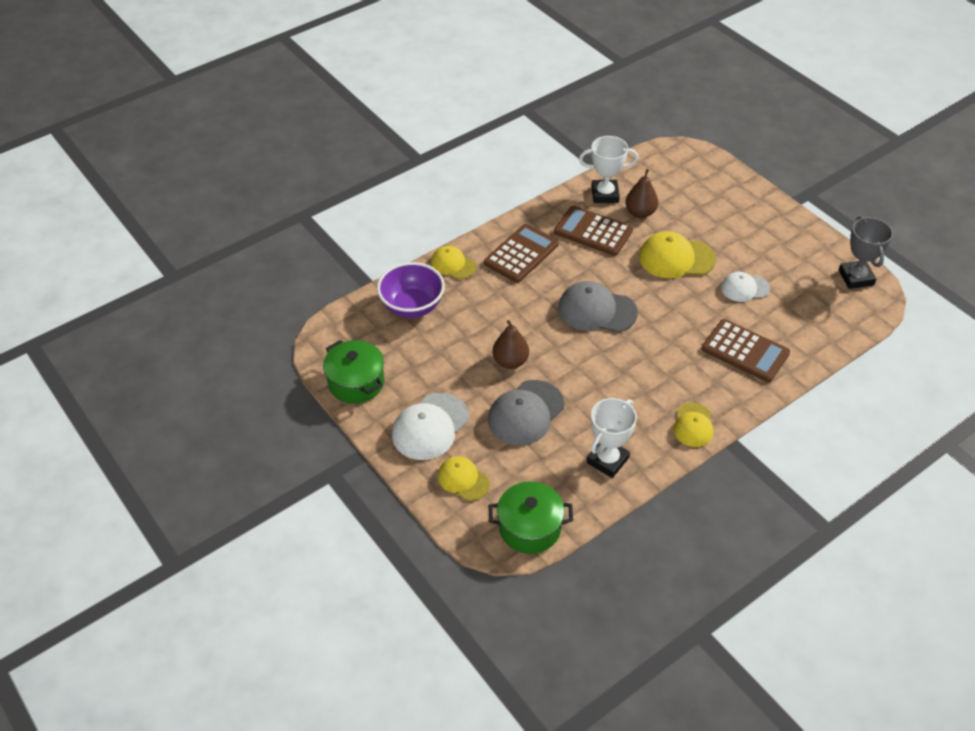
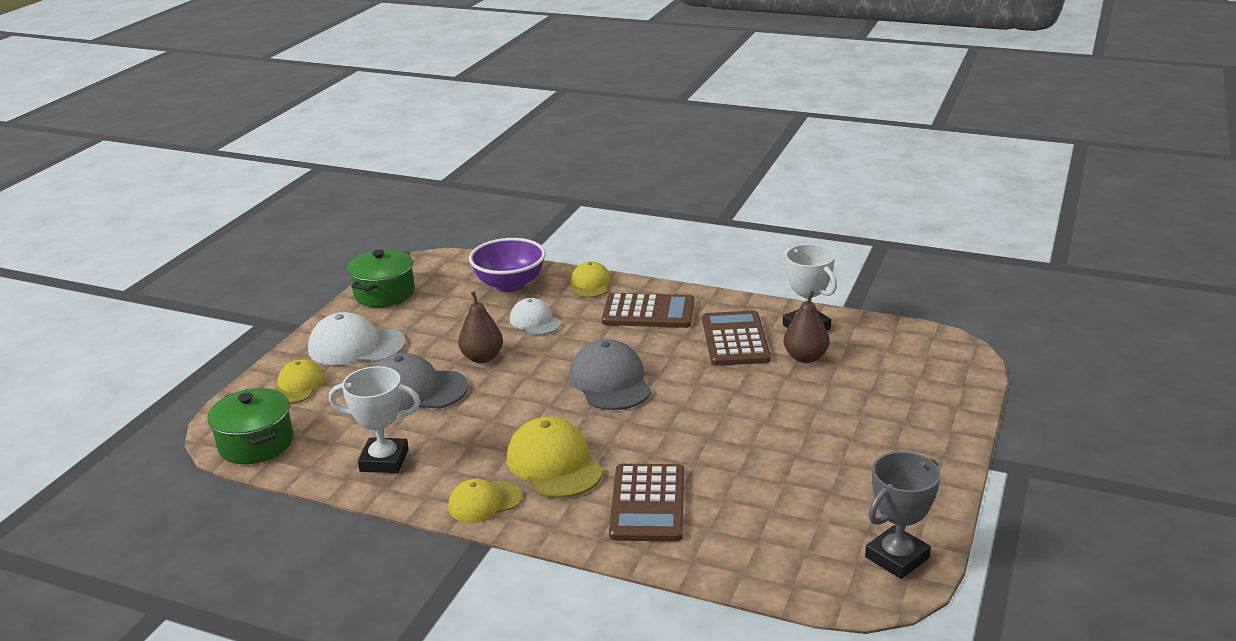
camera: 60 degrees right, 20 degrees down
(676, 258) = (757, 404): yellow cap -> yellow cap (554, 464)
(744, 288) = (763, 469): white cap -> white cap (535, 321)

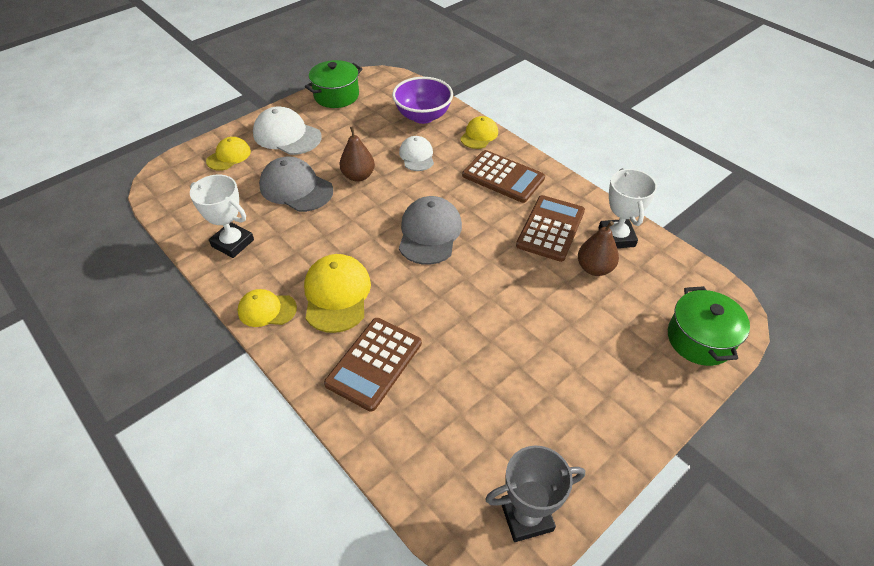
camera: 25 degrees right, 20 degrees up
(256, 443) = (170, 195): green pot -> green pot (700, 339)

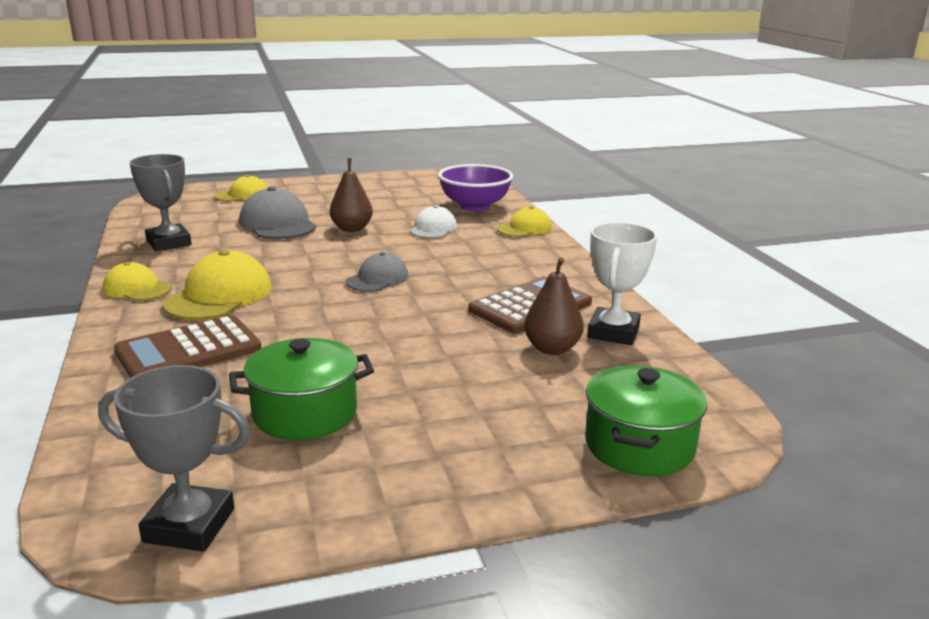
camera: 25 degrees right, 25 degrees down
(233, 243) = (168, 243): white trophy -> grey trophy
(287, 135) = (315, 193): white cap -> none
(336, 96) = (398, 180): green pot -> green pot (305, 413)
(429, 233) = (377, 279): grey cap -> grey cap, size x0.62
(503, 177) = (517, 260): brown calculator -> none

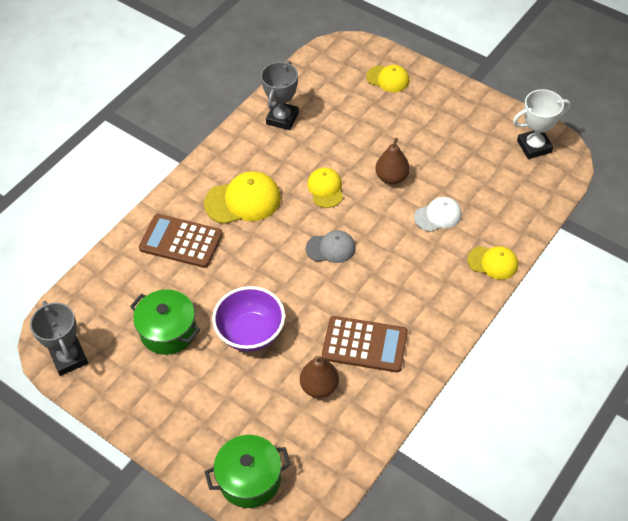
camera: 55 degrees right, 30 degrees up
(137, 288) = (218, 162): yellow cap -> yellow cap (325, 189)
(278, 224) = (360, 138): grey cap -> none
(475, 206) = (507, 207): purple bowl -> purple bowl (251, 333)
(613, 332) = (368, 404): white trophy -> white trophy (534, 146)

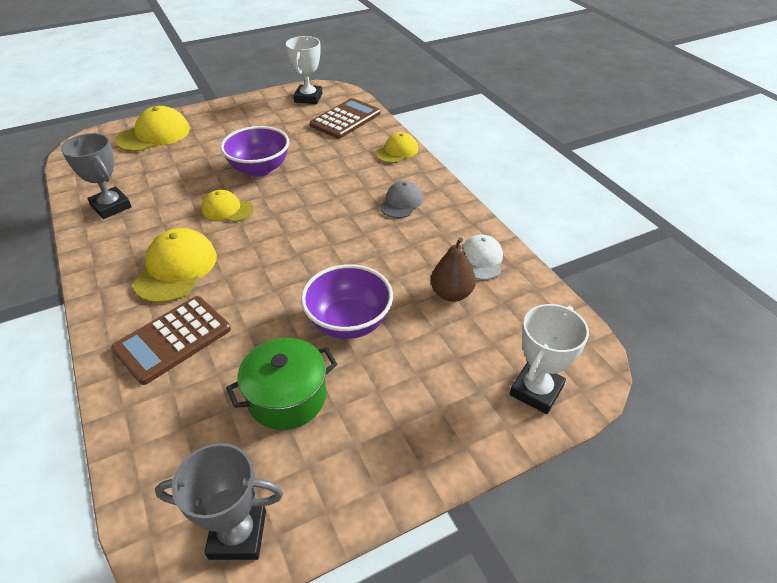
camera: 65 degrees left, 10 degrees down
(250, 479) = (536, 390): green pot -> white trophy
(331, 248) = (298, 230): grey cap -> grey cap (401, 202)
(364, 345) = (424, 247): brown calculator -> brown calculator (345, 119)
(388, 79) = (154, 135): yellow cap -> yellow cap, size x1.60
(392, 177) = (259, 169): brown pear -> purple bowl
(438, 216) = (325, 160): white cap -> white cap (481, 259)

